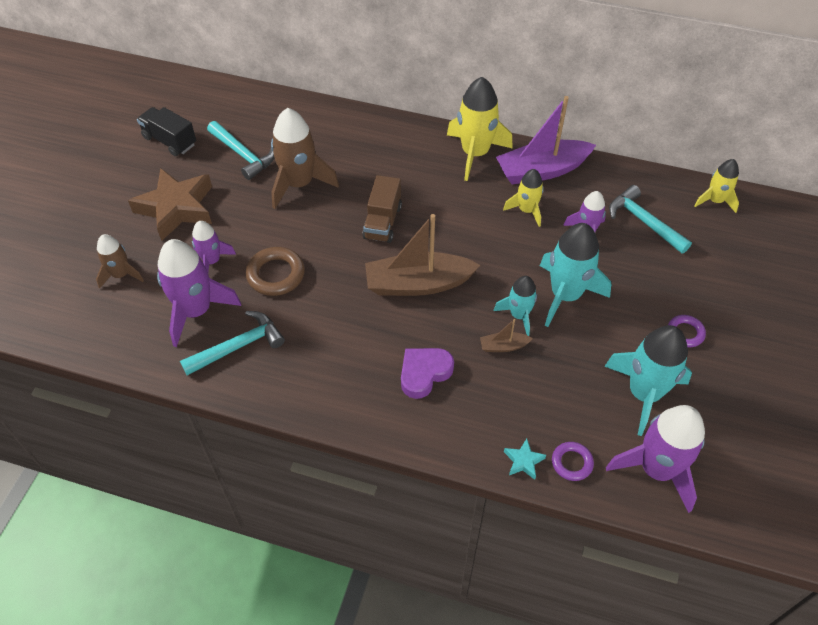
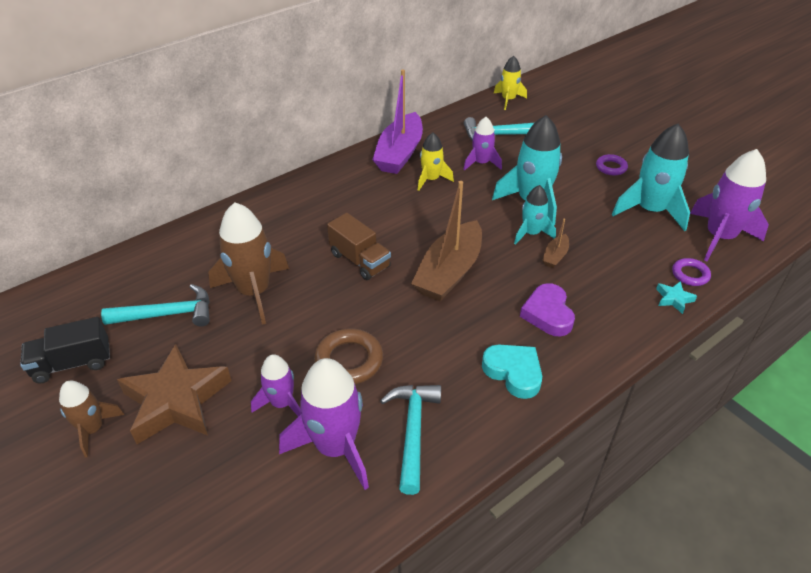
camera: 55 degrees left, 10 degrees down
(121, 275) = (217, 496): brown rocket -> brown rocket (93, 429)
(339, 380) = (513, 372): none -> turquoise heart
(475, 154) = (344, 176): yellow rocket -> none

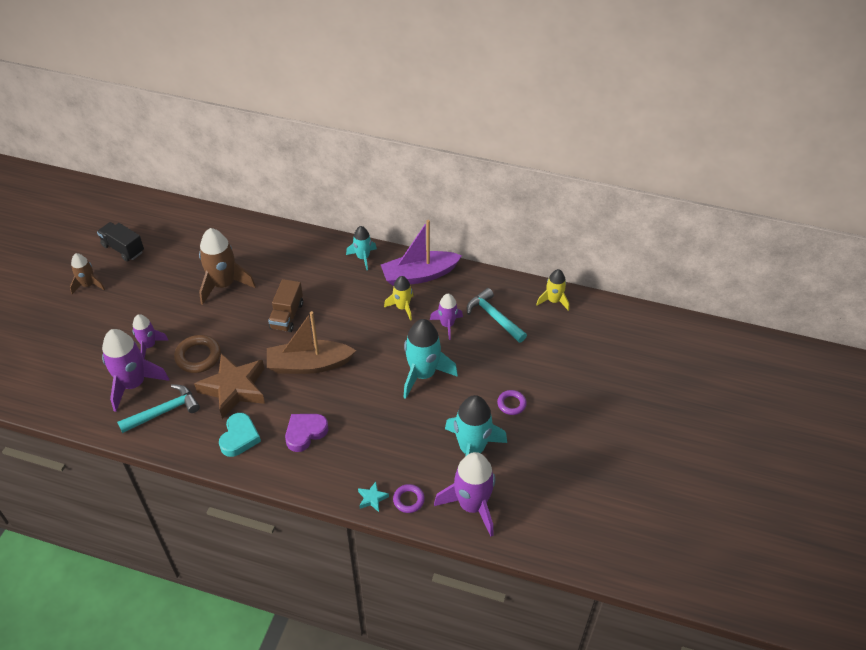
camera: 55 degrees right, 5 degrees up
(168, 314) = (181, 261): turquoise hammer -> none
(176, 401) = (124, 303): brown star -> brown star (234, 389)
(531, 233) = (384, 389): turquoise rocket -> turquoise rocket (363, 257)
(555, 256) = (369, 413): brown boat -> none

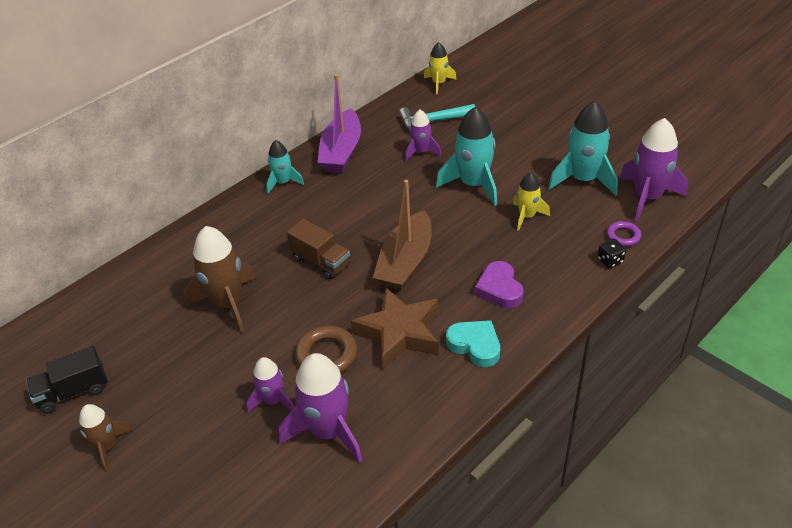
camera: 60 degrees left, 5 degrees down
(164, 411) = (393, 408): turquoise hammer -> none
(372, 498) = (610, 261): turquoise star -> black dice
(402, 307) = (375, 174): yellow rocket -> yellow rocket (527, 216)
(511, 404) = (543, 141): purple ring -> none

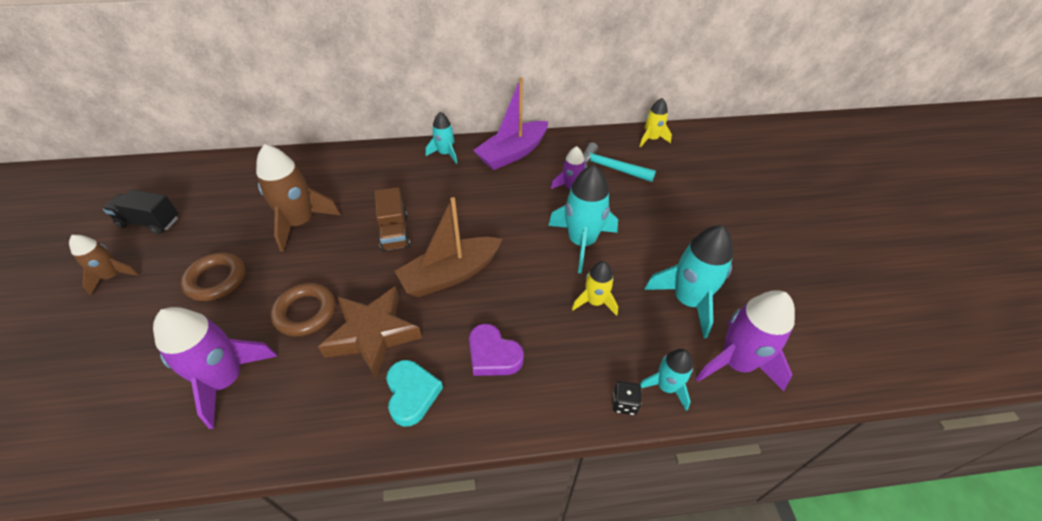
camera: 35 degrees right, 5 degrees up
(214, 385) = (216, 280): none -> brown ring
(273, 400) = (230, 322): purple rocket -> none
(499, 289) = (493, 355): purple heart -> purple heart turned 75 degrees counterclockwise
(623, 236) = (666, 387): purple ring -> turquoise rocket

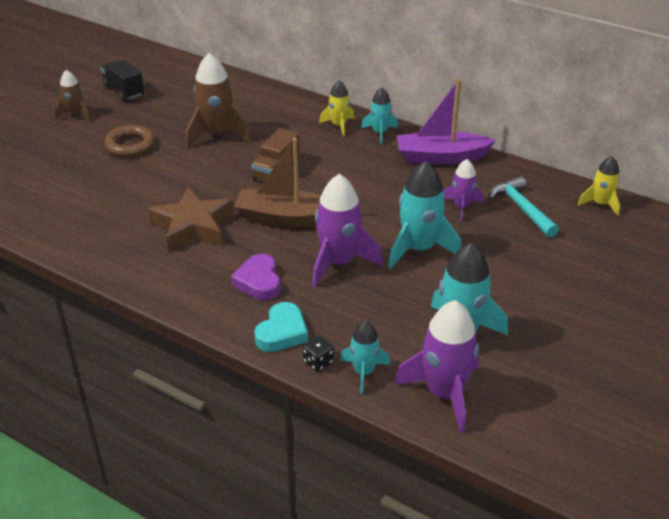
camera: 40 degrees right, 10 degrees down
(226, 379) = (84, 204): purple rocket -> purple rocket (338, 262)
(305, 312) = (164, 191): brown ring -> none
(412, 394) = (181, 273): turquoise heart -> turquoise heart (282, 332)
(595, 302) = (377, 292): yellow rocket -> yellow rocket (339, 125)

